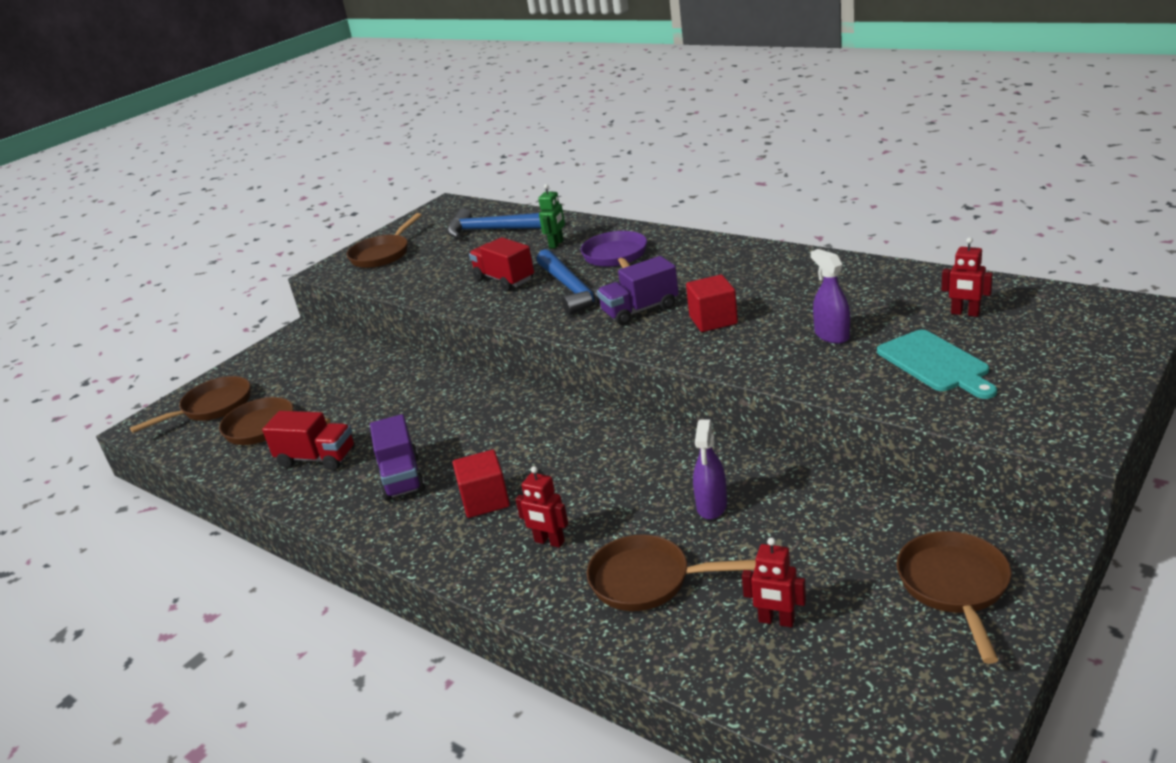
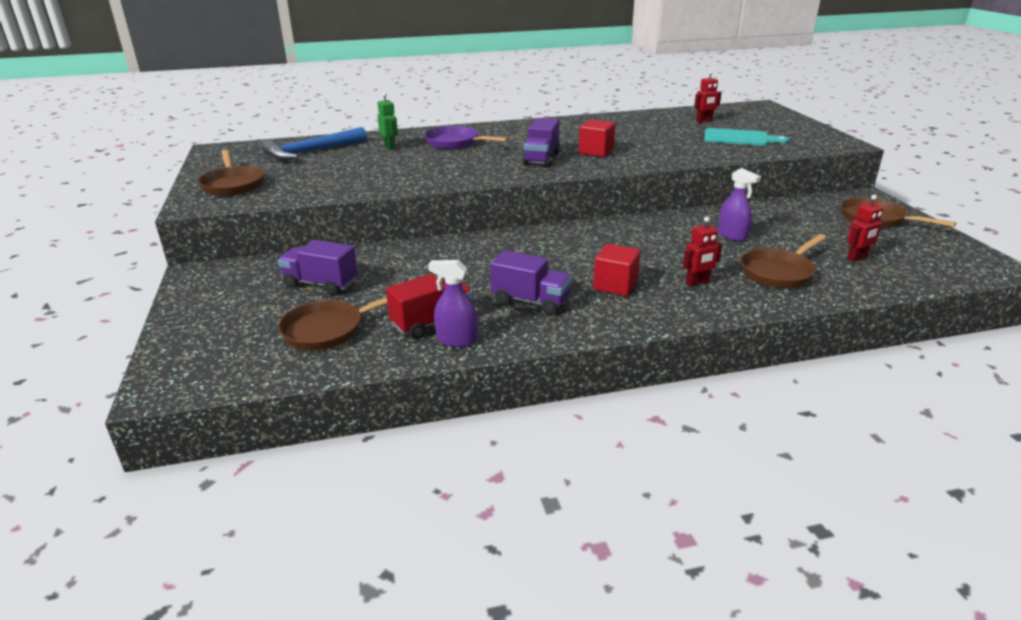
camera: 55 degrees left, 0 degrees up
(213, 407) = (225, 343): brown pan -> none
(331, 381) = (321, 284): none -> purple truck
(504, 280) = (398, 170): red truck -> none
(573, 290) = (468, 162): blue hammer -> none
(831, 335) = (670, 141): purple spray bottle -> purple spray bottle (456, 340)

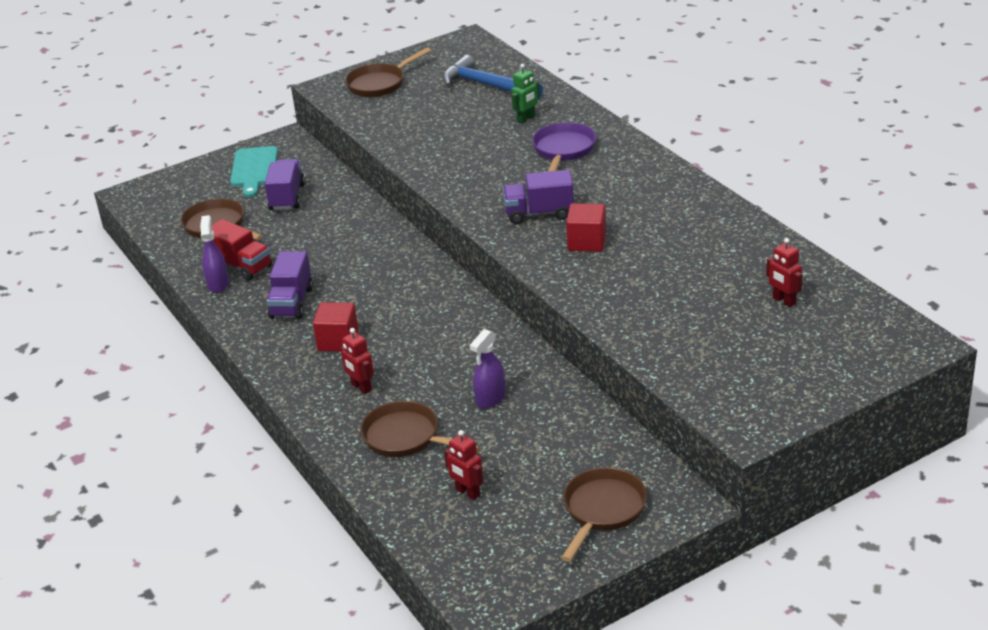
camera: 75 degrees right, 5 degrees up
(739, 138) = (714, 338): turquoise cutting board -> turquoise cutting board (254, 169)

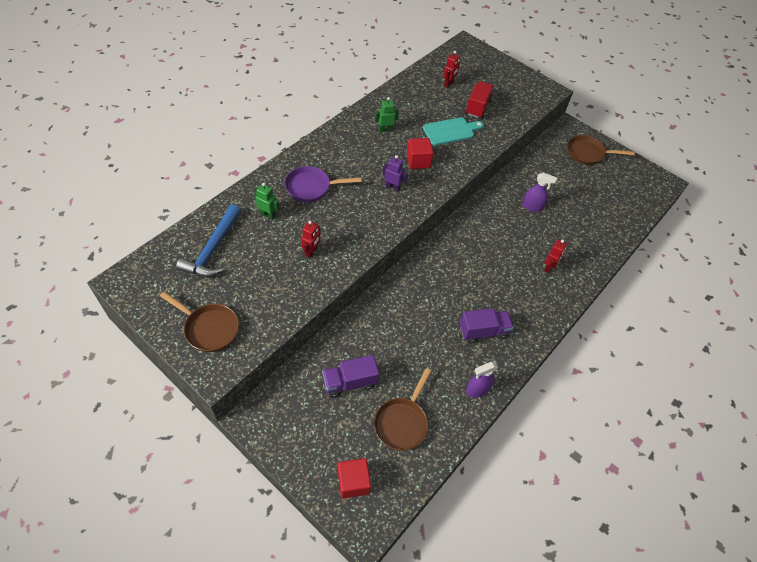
camera: 115 degrees left, 20 degrees up
(241, 266) = (451, 381): red truck -> red truck (477, 107)
(254, 169) = (308, 427): turquoise cutting board -> turquoise cutting board (450, 131)
(338, 341) = (512, 291): red cube -> red cube (353, 482)
(406, 437) = (578, 236): brown pan -> none
(467, 492) = (603, 202): red robot -> red robot (311, 252)
(539, 213) = (392, 187): purple truck -> purple robot
(668, 219) = (385, 130): none -> green robot

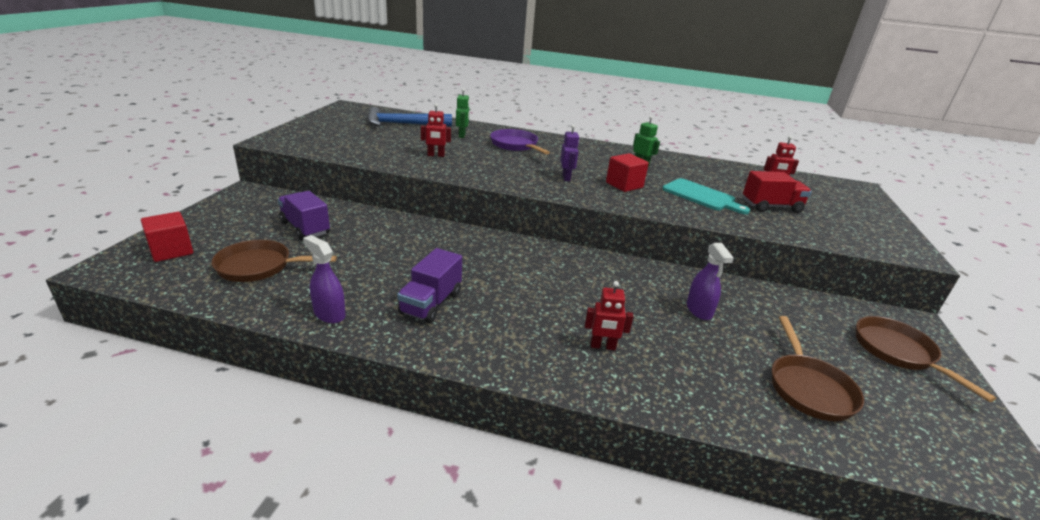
camera: 65 degrees right, 25 degrees down
(209, 328) = (317, 133): brown pan -> brown pan (808, 388)
(483, 331) = (431, 303): purple truck -> purple truck turned 60 degrees clockwise

